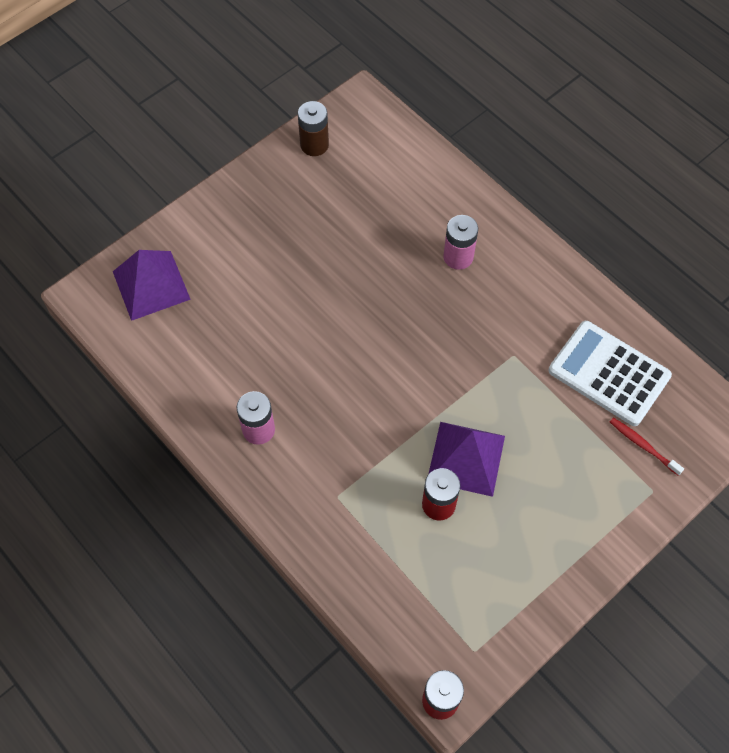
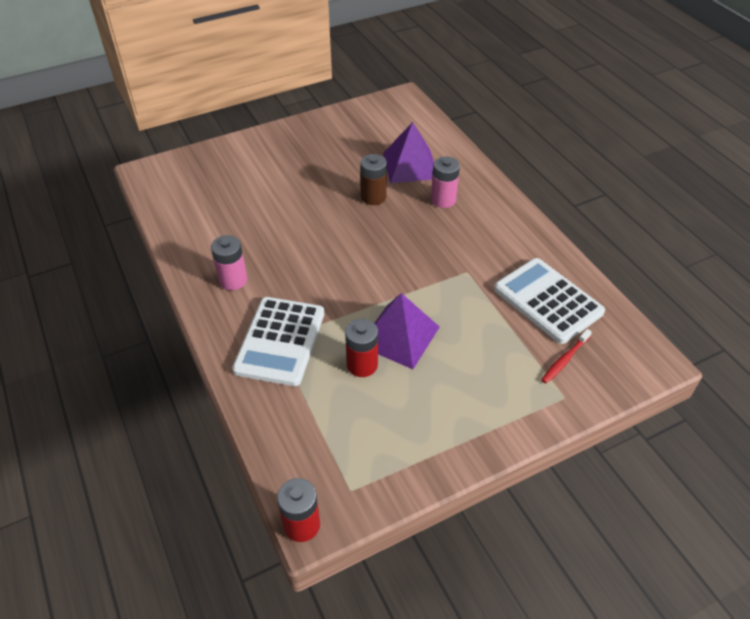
camera: 15 degrees right, 15 degrees down
(151, 285) = (196, 175): purple pyramid -> purple pyramid (410, 165)
(314, 145) = (357, 116): brown battery -> brown battery (373, 197)
(342, 497) = (280, 341): none -> white calculator
(643, 445) = (564, 360): red toothbrush -> red toothbrush turned 105 degrees counterclockwise

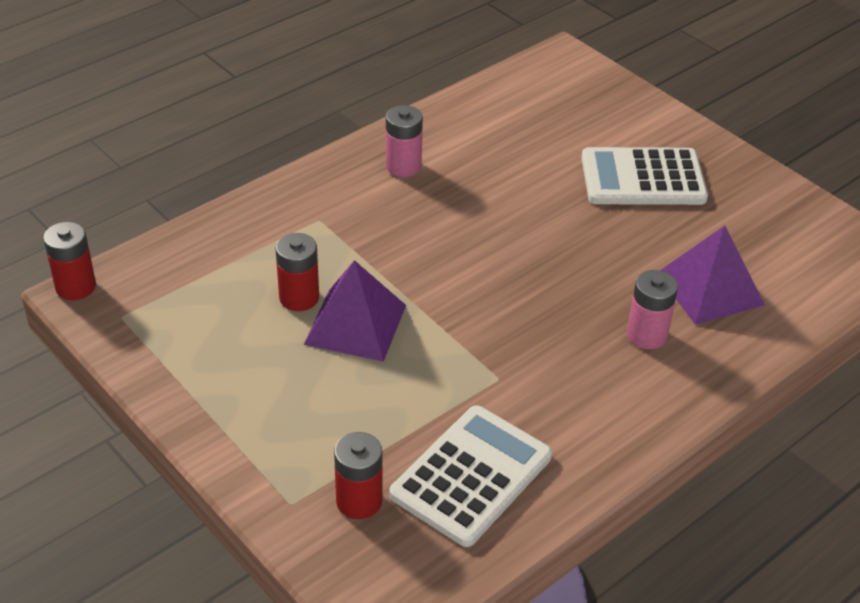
camera: 75 degrees right, 5 degrees down
(280, 341) = (318, 223): white calculator -> white calculator (643, 178)
(373, 197) = (615, 260): brown battery -> none
(564, 360) = (359, 501): red toothbrush -> red battery

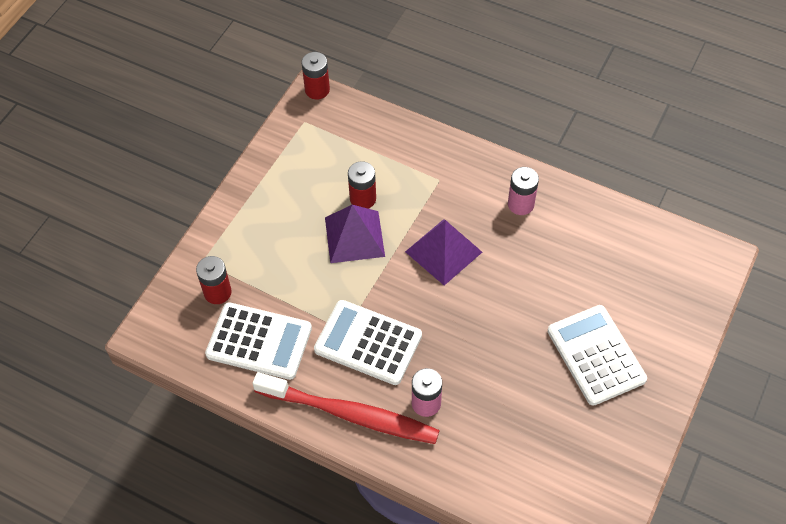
camera: 70 degrees right, 15 degrees up
(531, 362) = (368, 343): none -> white calculator
(633, 412) = (350, 414): none -> red toothbrush
(709, 289) = (494, 431): purple pyramid -> purple pyramid (443, 252)

